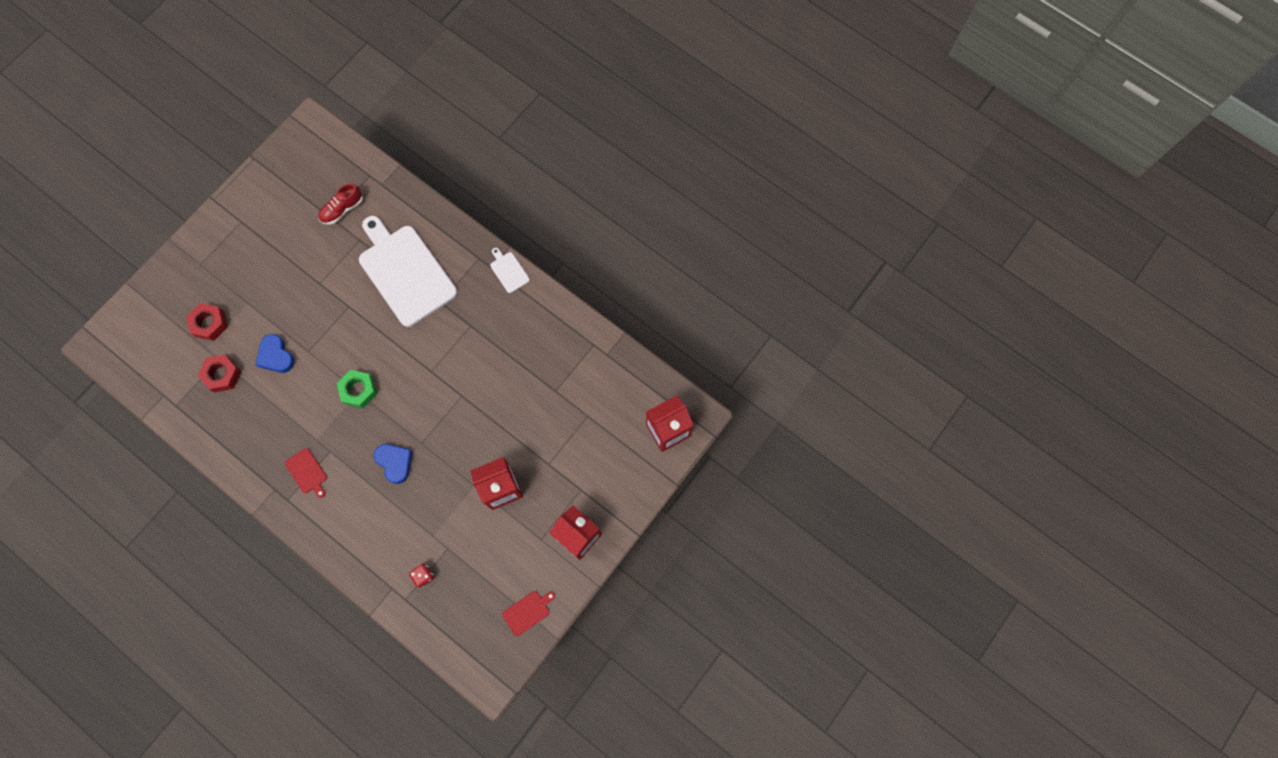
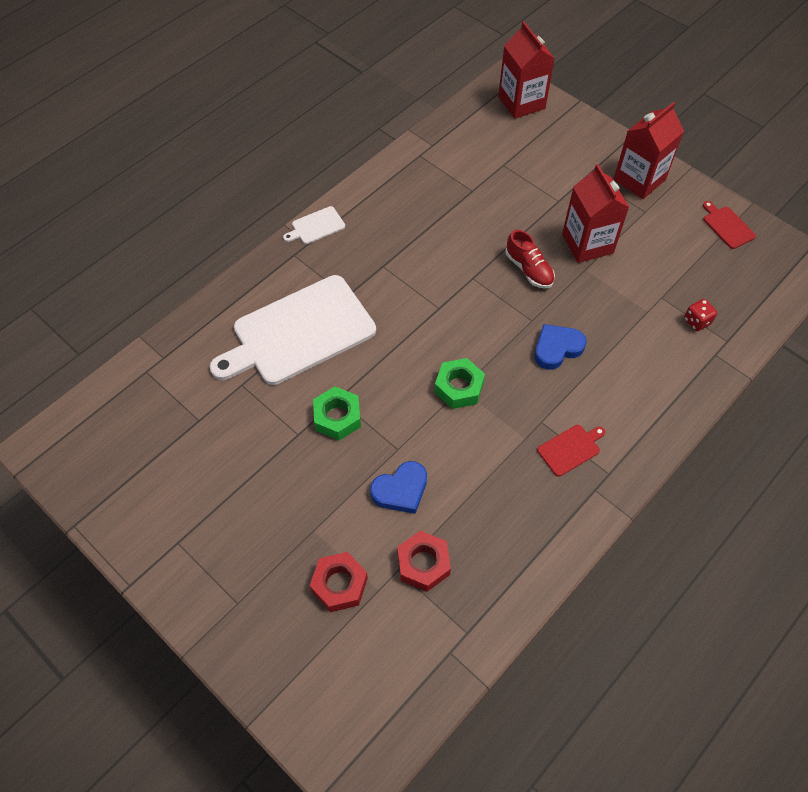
camera: 85 degrees left, 15 degrees down
(333, 308) = (337, 417): none -> green nut
(342, 209) = (190, 405): red shoe -> red shoe (529, 269)

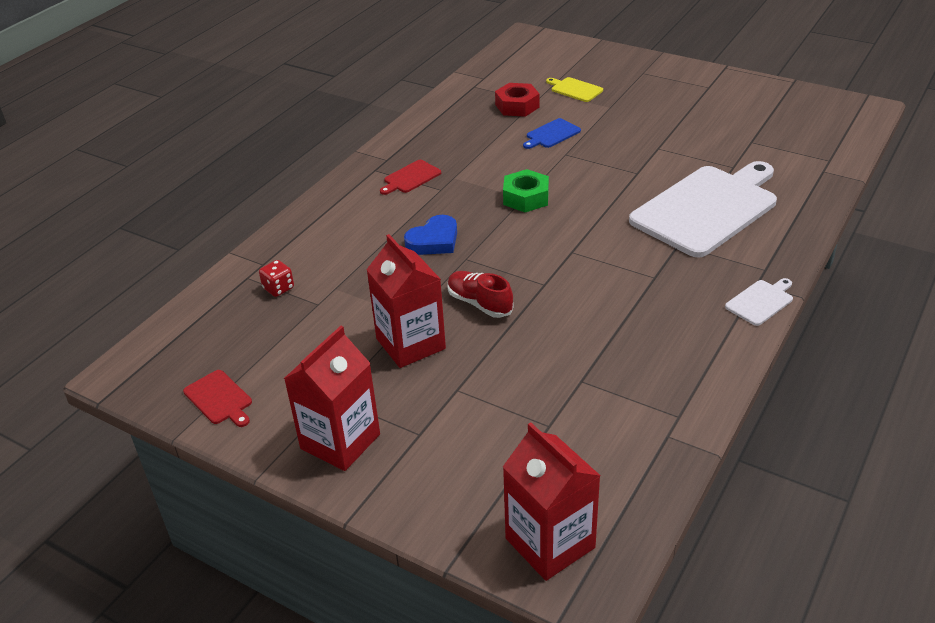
camera: 170 degrees right, 20 degrees down
(337, 417) = (629, 162): green nut -> none
(339, 584) = (575, 89): red nut -> yellow cutting board
(401, 490) = (551, 134): blue heart -> blue cutting board

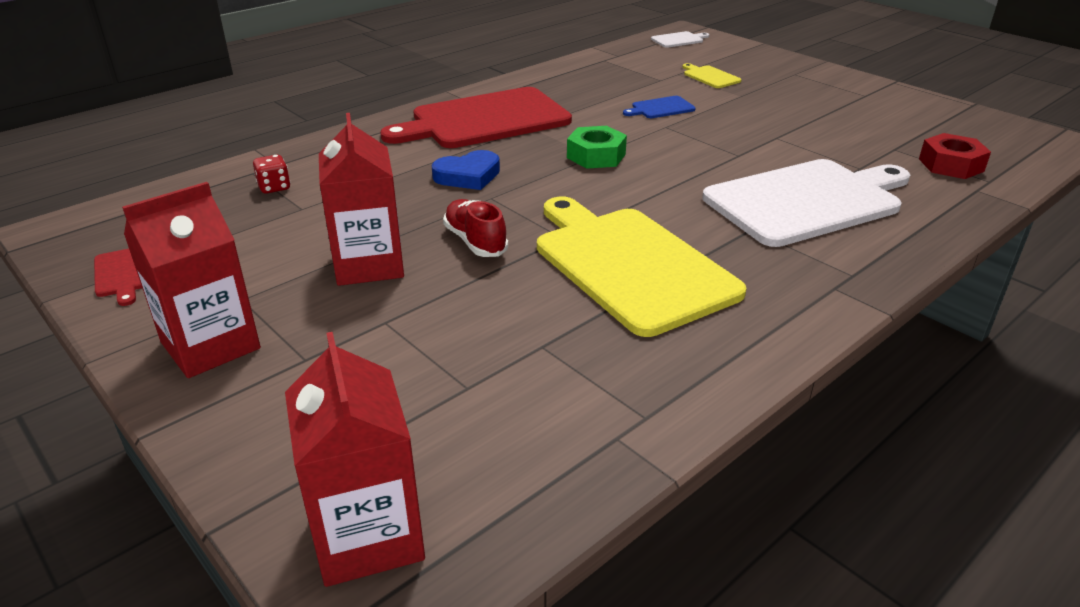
camera: 15 degrees right, 5 degrees down
(410, 178) = (484, 120): red cutting board -> red cutting board, size x2.47
(517, 106) = (638, 81): red nut -> red nut (951, 165)
(606, 297) = (629, 264): none -> yellow cutting board
(761, 301) = (830, 308): white cutting board -> white cutting board (679, 40)

